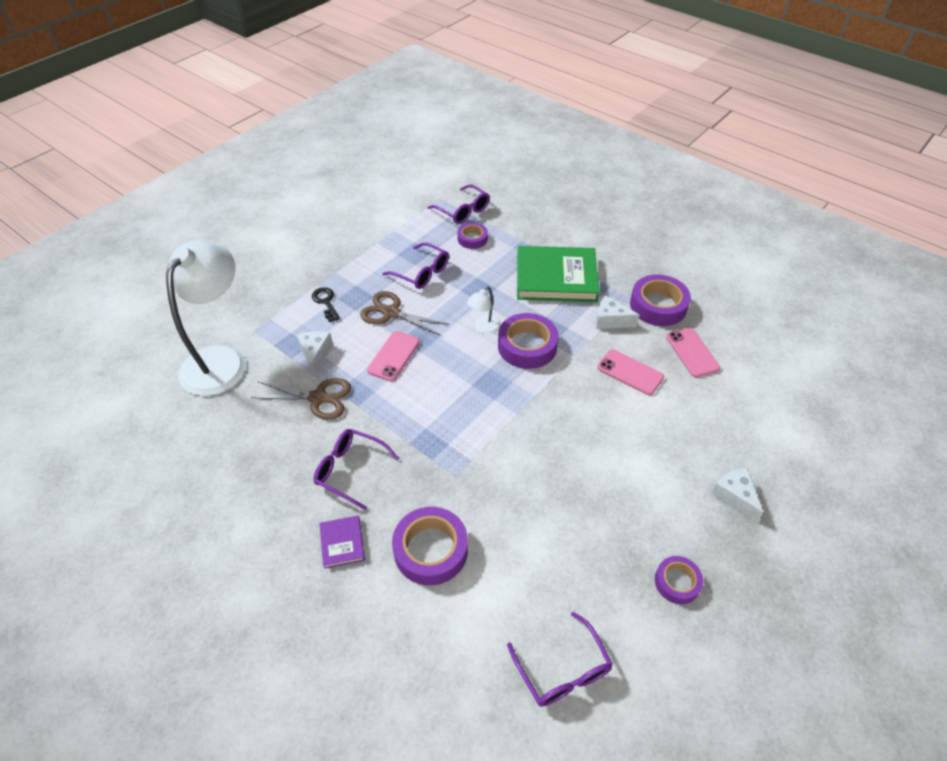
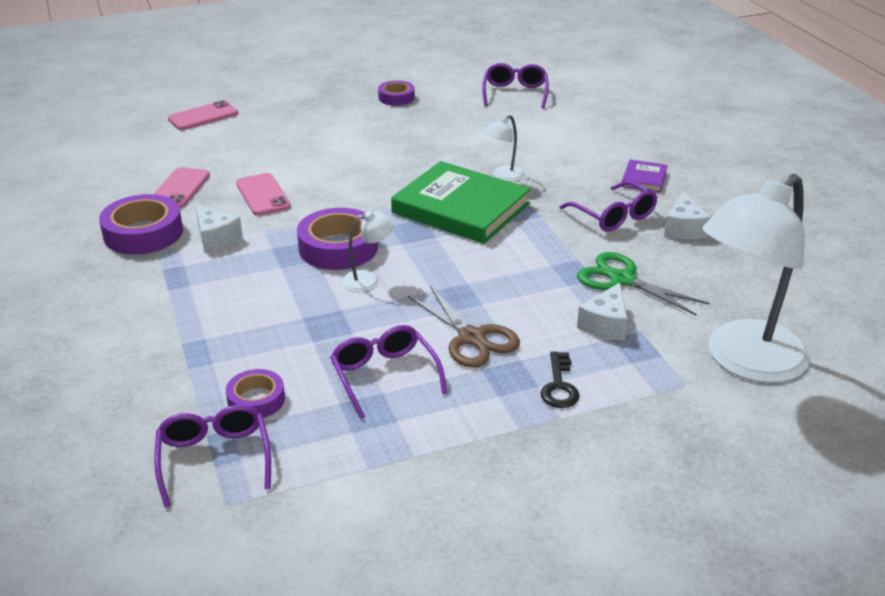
camera: 150 degrees left, 15 degrees down
(318, 398) = (622, 280): brown scissors -> green scissors
(393, 356) = (504, 289): pink phone -> pink phone (203, 116)
(431, 550) = (568, 156): purple tape -> none
(470, 484) = (503, 176): none -> white lamp
(556, 278) = (212, 301): green book -> green book (461, 208)
(734, 496) = (296, 113): white cheese -> white cheese (683, 229)

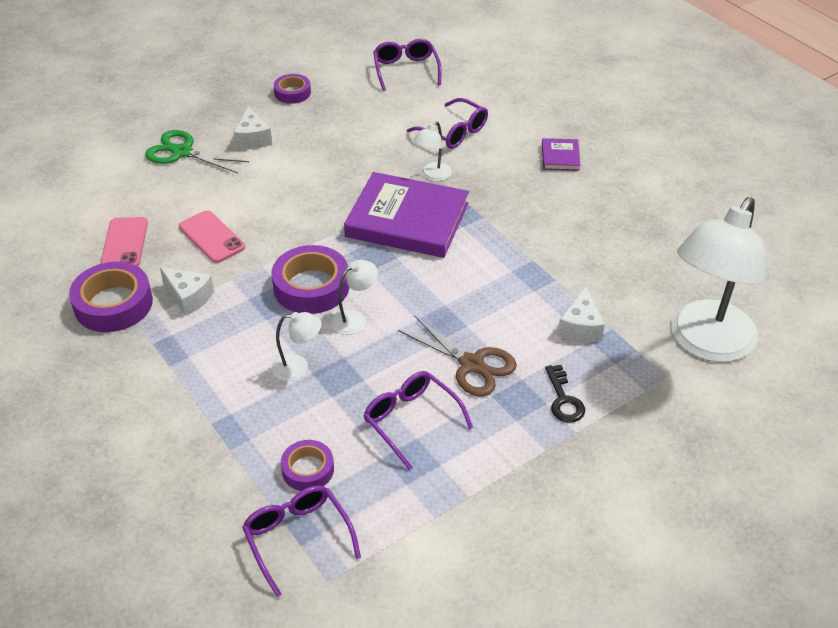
camera: 15 degrees left, 10 degrees up
(203, 116) = (106, 147): pink phone -> none
(291, 311) = (298, 367): none -> white lamp
(461, 208) = (407, 220): green book -> purple book
(613, 216) = (547, 205): purple glasses -> purple glasses (453, 132)
(622, 280) = (578, 276): green scissors -> green scissors (182, 152)
(683, 229) = (613, 209): white cheese -> white cheese (253, 139)

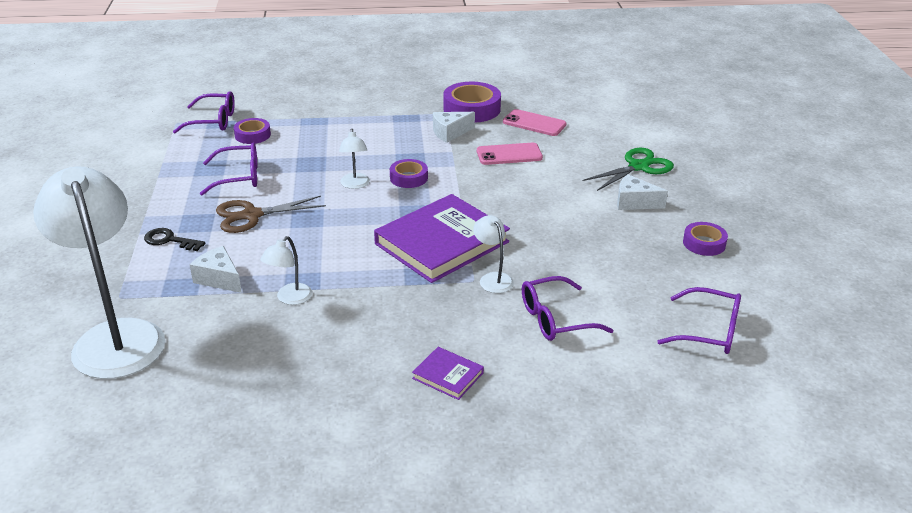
camera: 120 degrees right, 10 degrees down
(298, 367) = (336, 153): white lamp -> white lamp (289, 298)
(311, 287) = (408, 178): purple tape -> purple tape, size x0.59

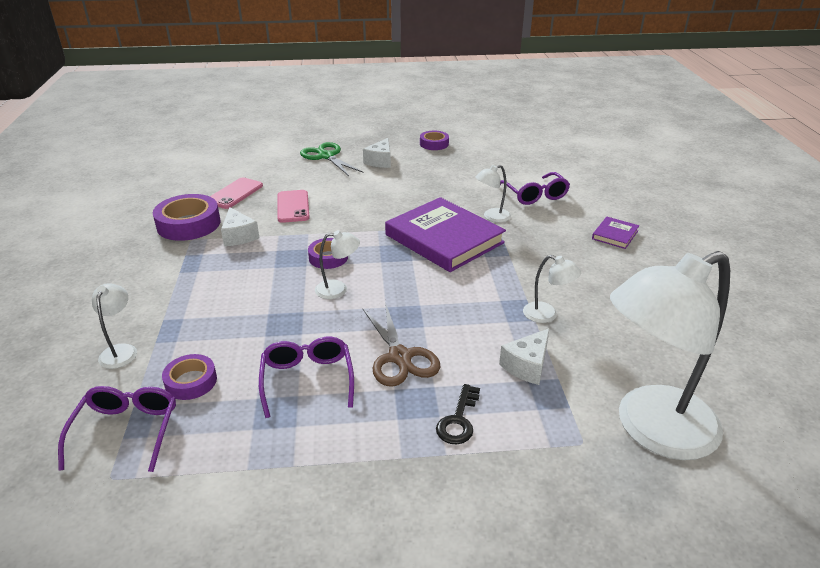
camera: 90 degrees left, 0 degrees up
(294, 108) = (120, 351): none -> white lamp
(708, 331) = (531, 151): purple glasses -> none

